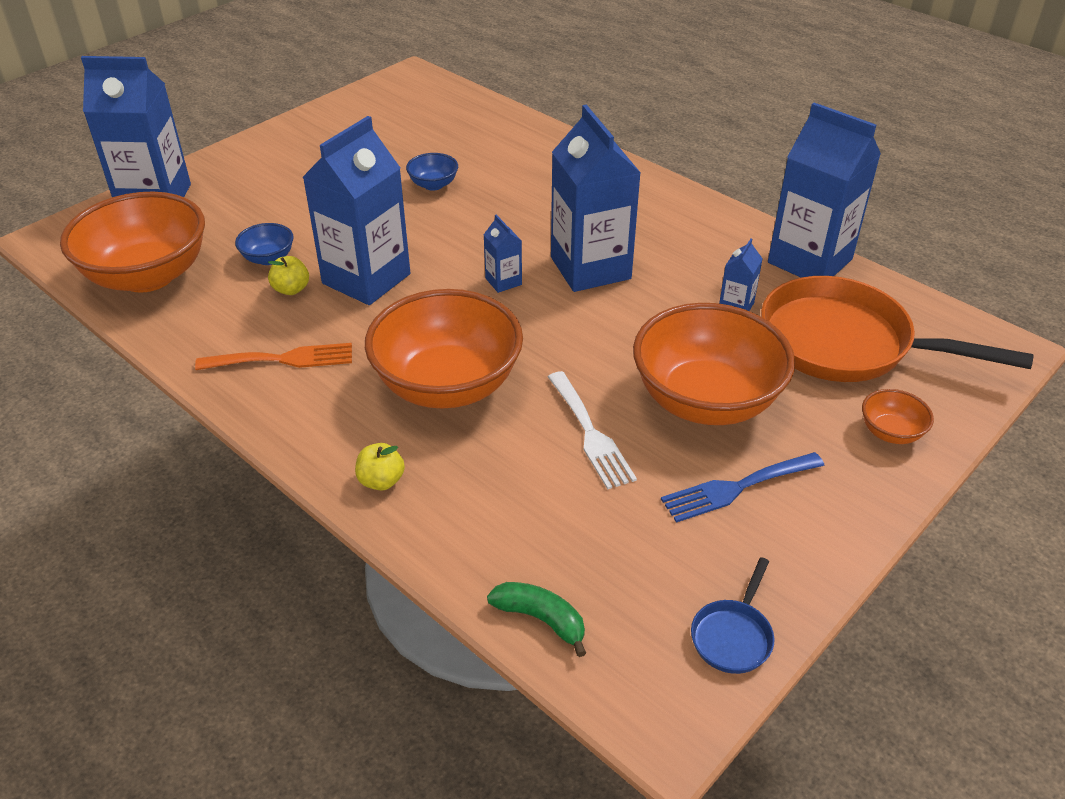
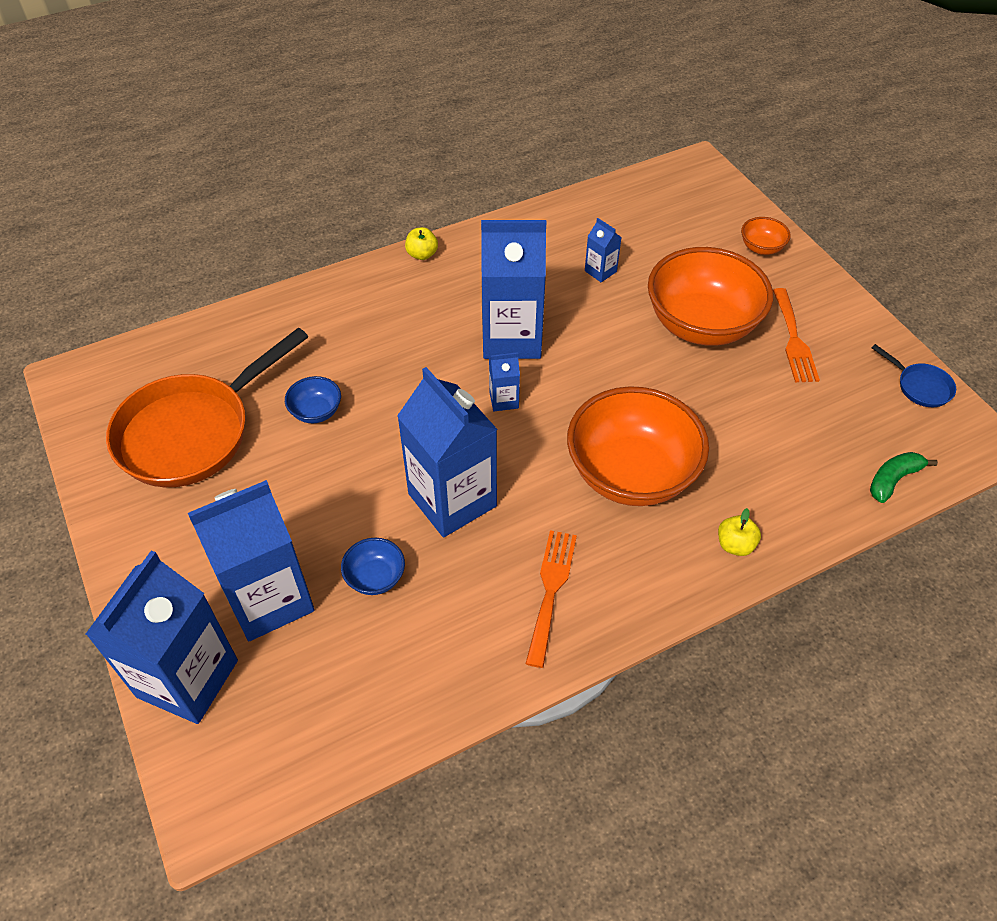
camera: 70 degrees left, 10 degrees up
(148, 276) = (351, 700): orange bowl -> none
(291, 289) = (441, 565): yellow apple -> yellow apple (422, 254)
(590, 434) = (718, 399): white fork -> none
(736, 488) = (794, 340): blue fork -> orange fork
(810, 261) = (562, 213): blue carton -> blue carton (269, 599)
(845, 343) = (665, 233): orange pan -> orange pan (192, 432)

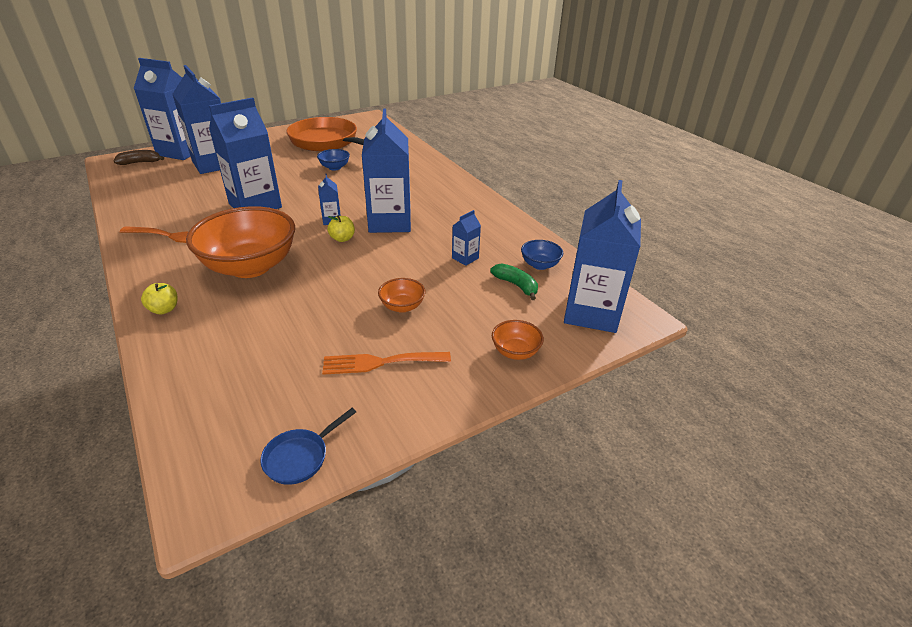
camera: 85 degrees right, 15 degrees down
(235, 743) = (140, 162): none -> brown banana
(375, 577) = (212, 187): blue bowl -> blue bowl (540, 265)
(422, 254) = (472, 190): yellow apple -> yellow apple (342, 239)
(695, 192) = (591, 313): none -> blue carton
(701, 325) = (402, 306): orange bowl -> orange bowl, size x0.43
(893, 480) = (184, 412): green banana -> green banana (516, 285)

